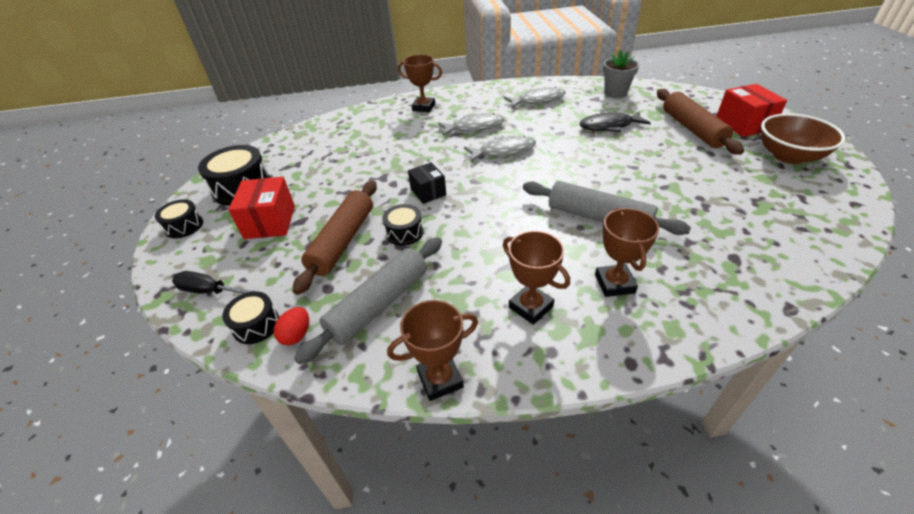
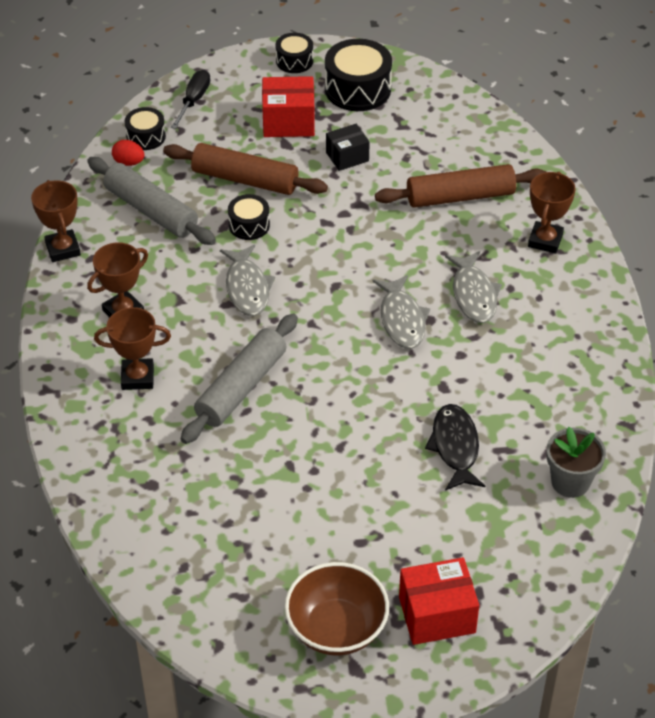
camera: 90 degrees right, 5 degrees up
(428, 192) = (320, 244): black box -> black box (347, 157)
(538, 100) = (553, 376): grey fish -> grey fish (247, 288)
(692, 129) = (432, 544): brown rolling pin -> brown rolling pin (460, 196)

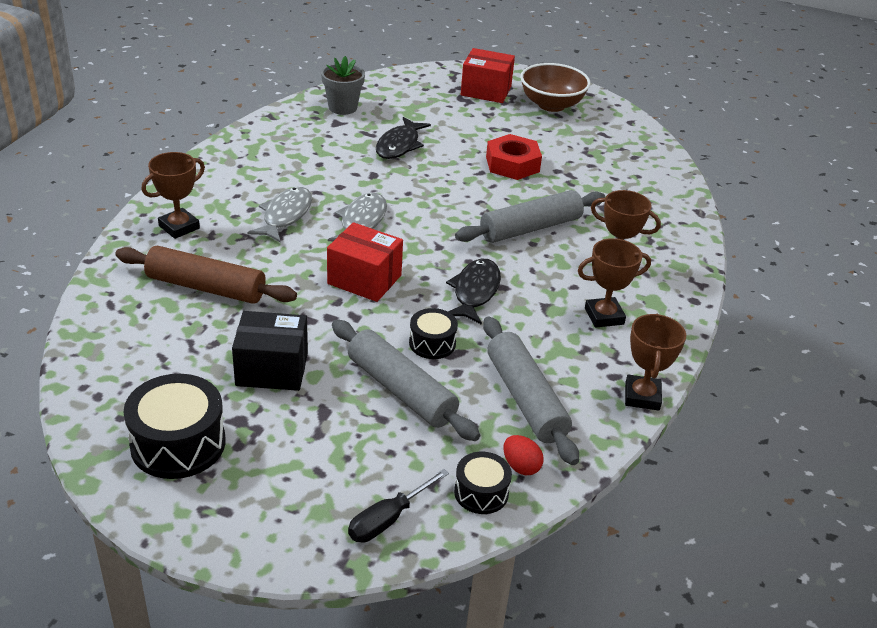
camera: 155 degrees left, 10 degrees down
(245, 179) = (400, 390): brown rolling pin -> grey rolling pin
(247, 288) = (475, 292): grey fish -> black fish
(288, 122) = (297, 437): red box -> red box (364, 279)
(294, 61) = (212, 521): black drum -> none
(315, 478) = (512, 164): none -> red nut
(347, 157) = (272, 369): black box -> black box, size x1.53

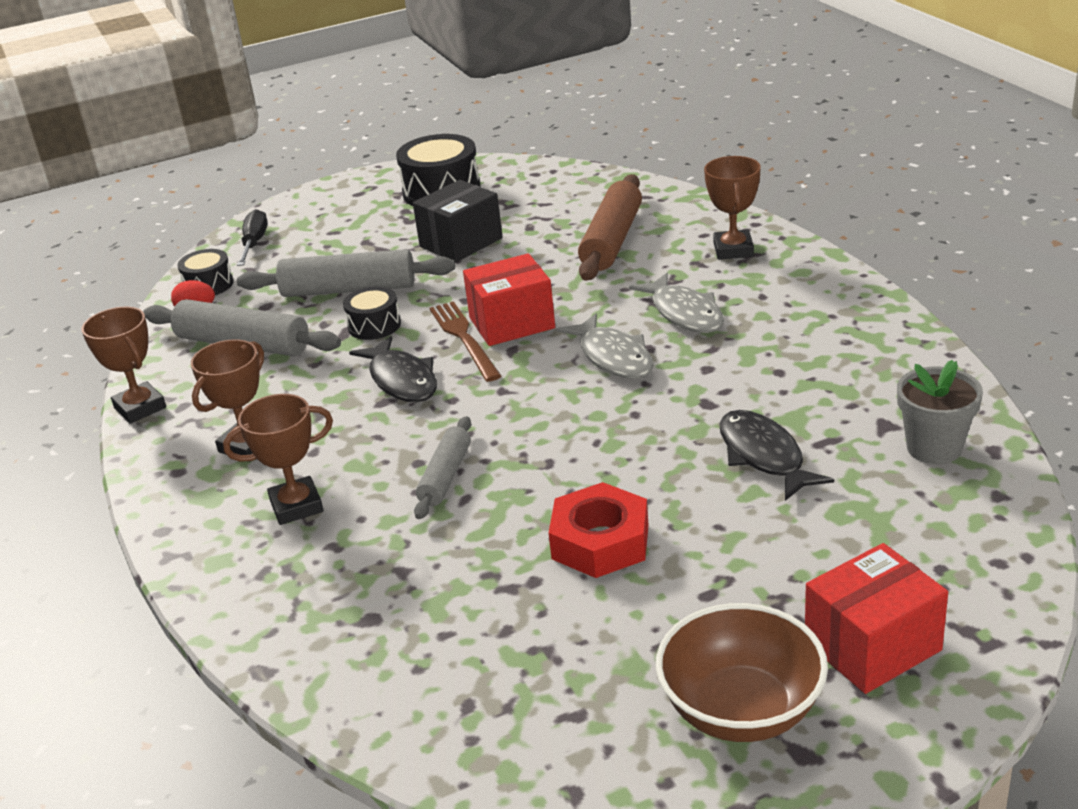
camera: 140 degrees right, 5 degrees down
(206, 287) = (611, 240): brown rolling pin -> brown rolling pin turned 45 degrees counterclockwise
(403, 291) = (464, 338): none -> brown fork
(530, 228) = (446, 476): grey rolling pin -> grey rolling pin, size x0.59

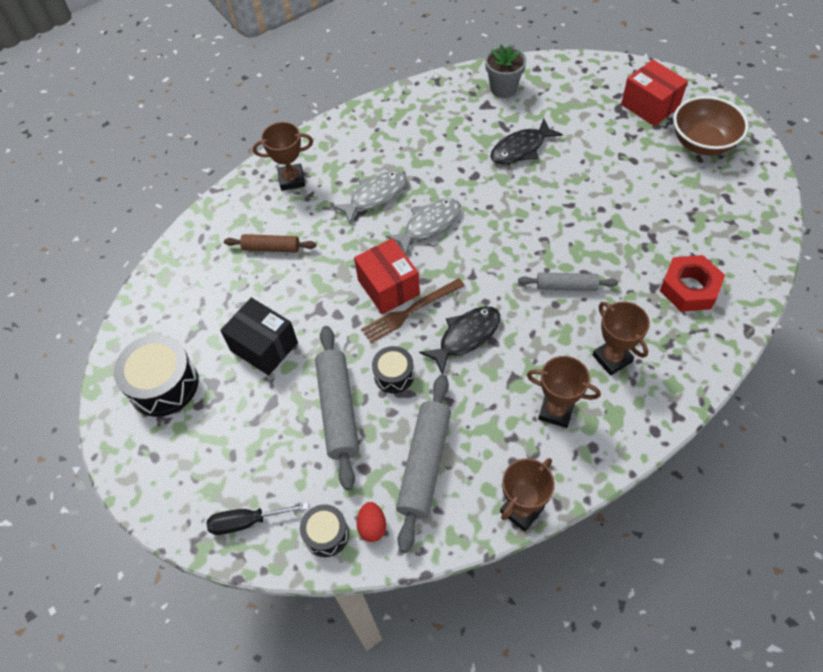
camera: 100 degrees left, 25 degrees up
(600, 542) = (607, 205): red nut -> red nut (689, 288)
(611, 240) = (271, 248): brown rolling pin -> brown rolling pin, size x0.59

